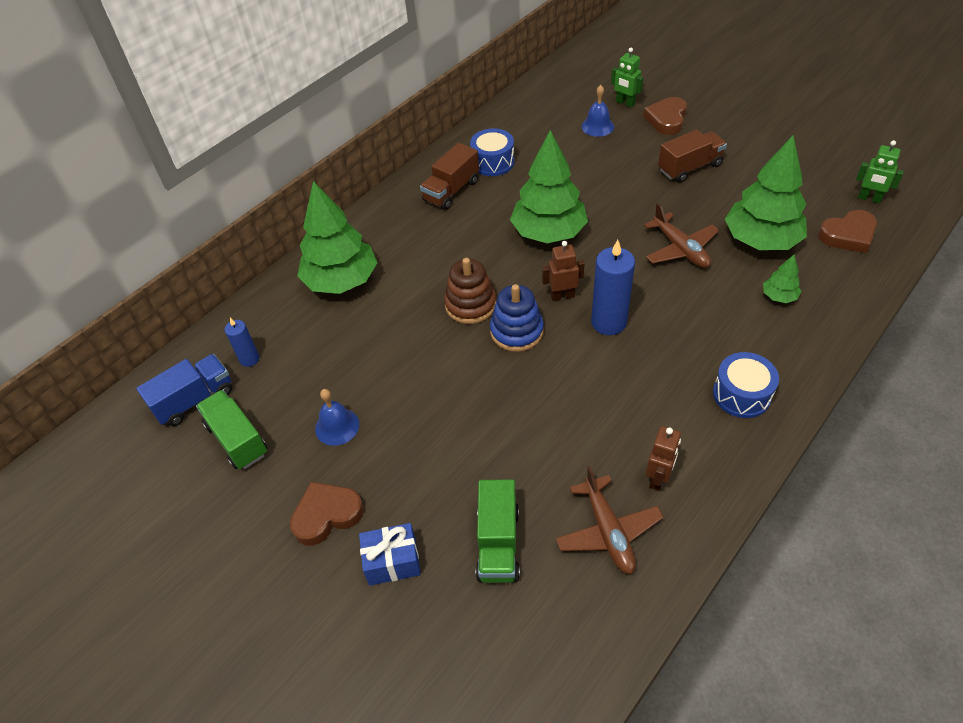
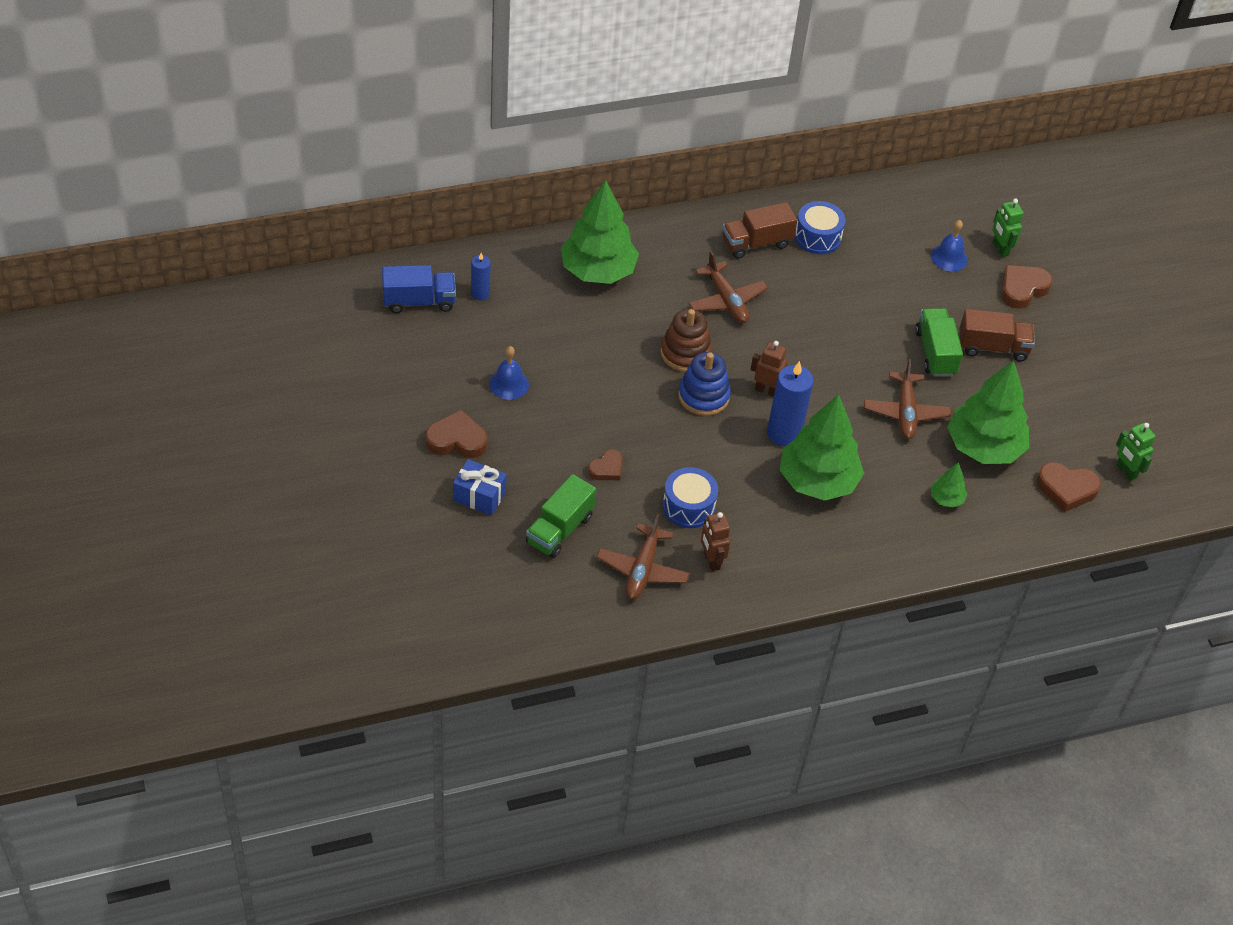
camera: 25 degrees right, 0 degrees up
(237, 439) = (431, 350): green truck -> green truck (935, 353)
(466, 245) = (726, 300): none -> brown plane
(491, 450) = (607, 468): none -> brown heart
(548, 233) = (806, 331): green tree -> green tree (817, 481)
(658, 478) = (711, 561): brown robot -> brown robot turned 105 degrees clockwise
(741, 394) = (833, 547): blue drum -> blue drum (688, 507)

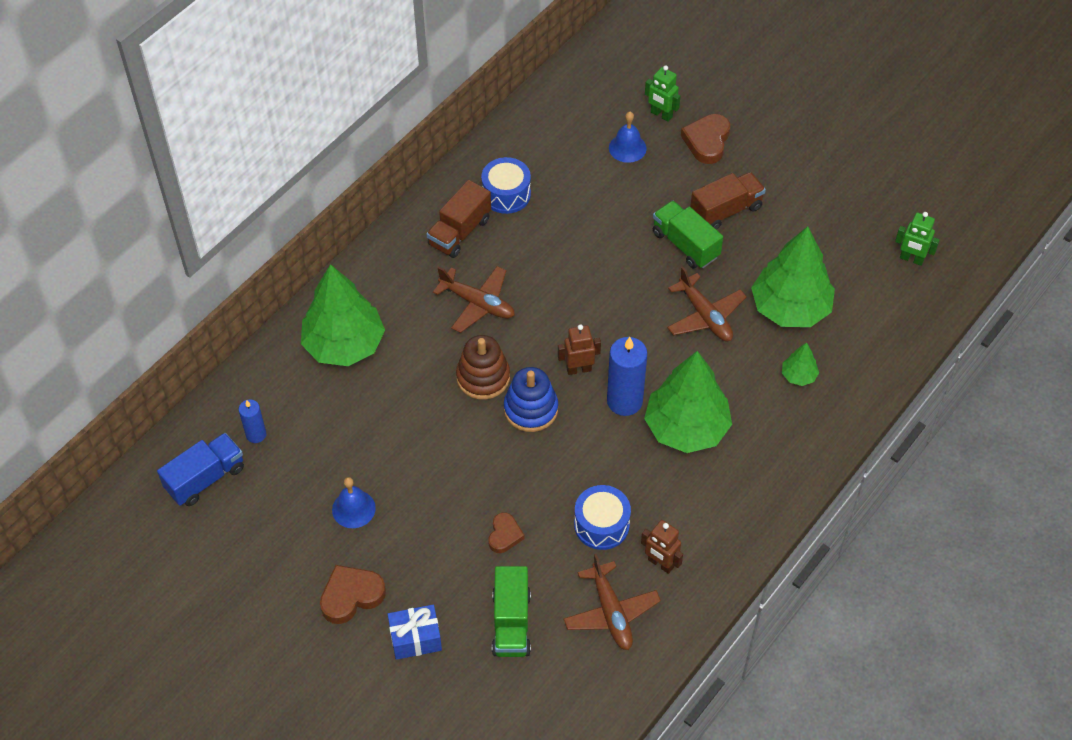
camera: 30 degrees left, 5 degrees up
(1066, 489) = (881, 305): brown heart -> none

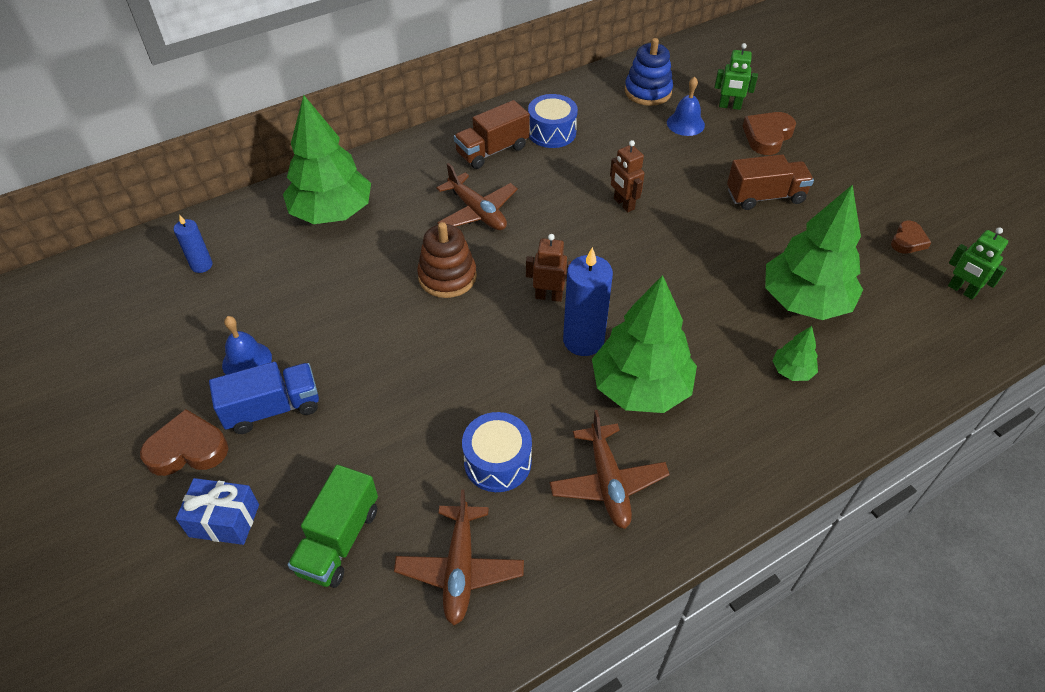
camera: 20 degrees right, 5 degrees down
(205, 478) = (129, 290): blue truck -> blue truck (272, 409)
(504, 535) = (385, 438): brown heart -> brown heart (908, 241)
(531, 409) = (480, 320): blue stacking toy -> blue stacking toy (648, 92)
(660, 564) = (546, 530): brown robot -> brown robot (623, 204)
(661, 115) = (729, 106): green robot -> green robot turned 45 degrees counterclockwise
(685, 244) = (711, 215): green truck -> none
(705, 316) = (706, 283): brown plane -> brown plane (607, 482)

